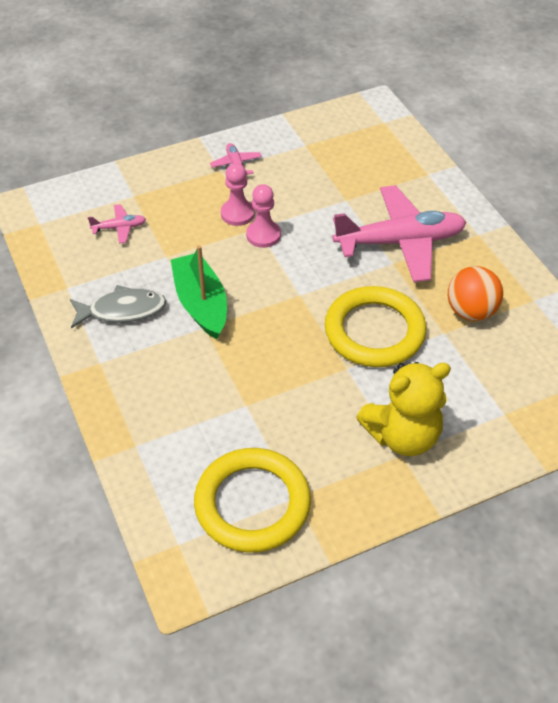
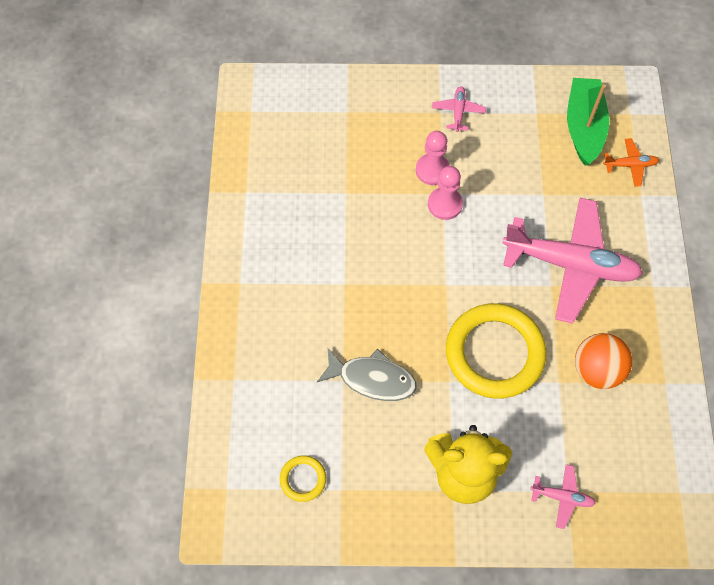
camera: 25 degrees right, 15 degrees up
(119, 228) = (318, 144): pink plane -> pink plane (562, 497)
(122, 310) = (282, 236): grey fish -> grey fish (372, 379)
(201, 304) = (353, 258): green boat -> green boat (584, 127)
(252, 503) = (303, 479): yellow ring -> yellow ring, size x0.44
(406, 156) = (630, 165): none -> orange plane

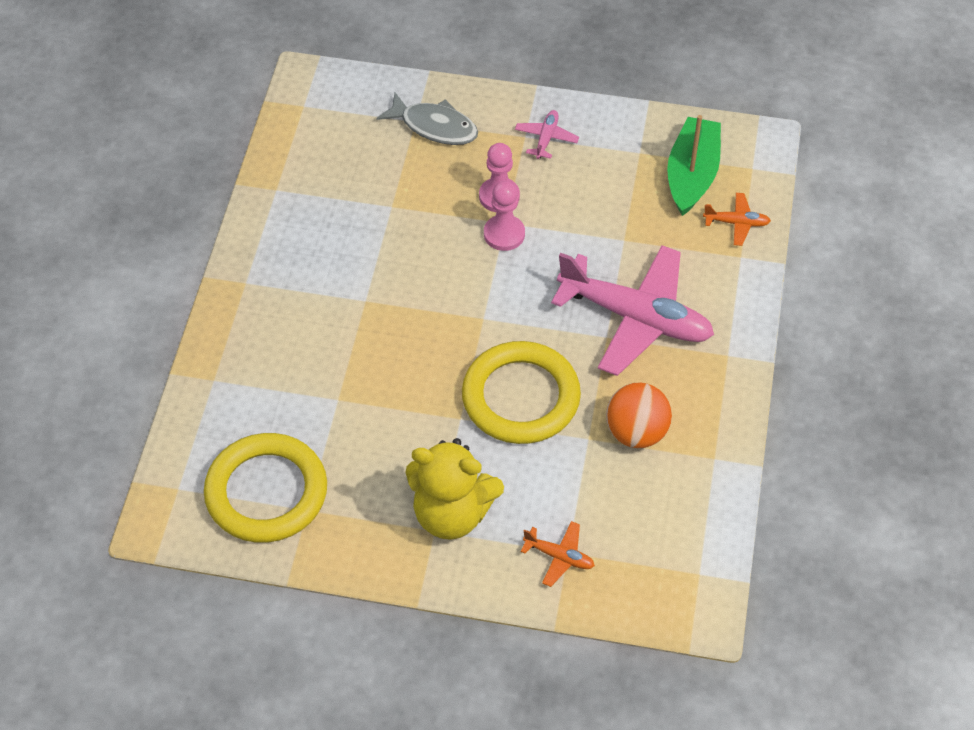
camera: 10 degrees right, 10 degrees down
(303, 479) = (266, 492): yellow ring -> yellow ring, size x2.26
(372, 379) = (371, 402): grey fish -> grey fish (434, 127)
(562, 497) = (559, 557): pink plane -> orange plane

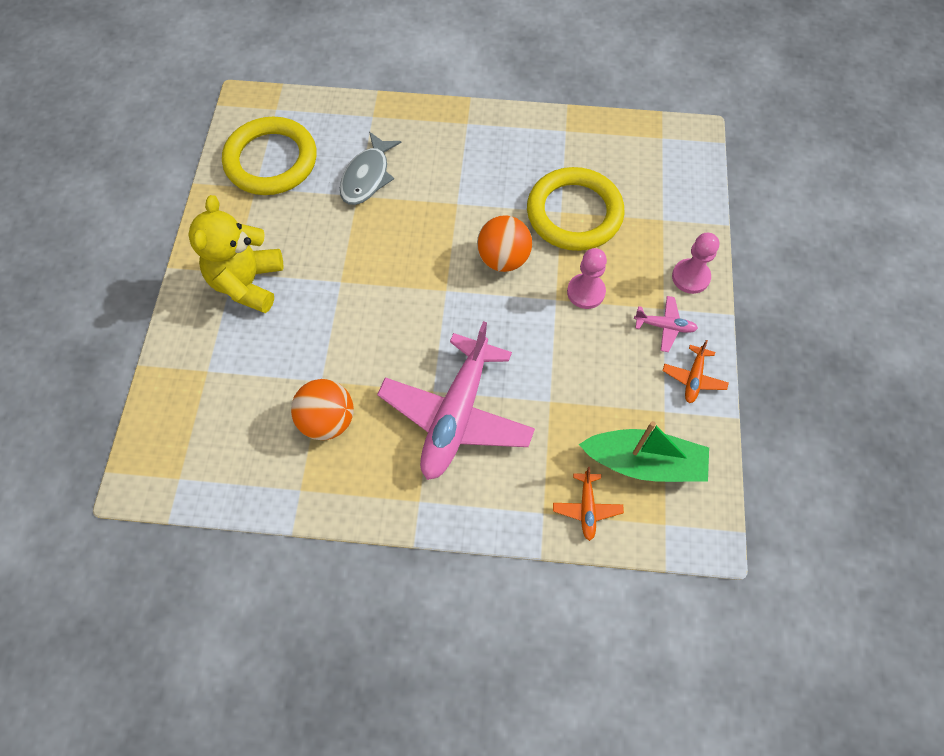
camera: 85 degrees right, 10 degrees up
(434, 127) = (659, 234): grey fish -> grey fish (367, 176)
(448, 263) = (503, 259): none -> orange ball
(504, 234) = (542, 299): pink pawn -> pink pawn (690, 277)
(521, 397) = (363, 325): yellow ring -> yellow ring (574, 213)
(559, 557) = (203, 364): orange plane -> orange plane (693, 378)

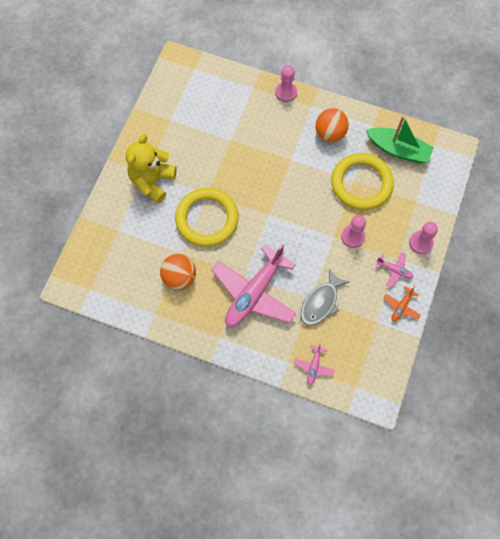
camera: 15 degrees right, 5 degrees up
(271, 160) = (184, 104): yellow ring -> yellow ring (207, 219)
(367, 176) = (240, 128): grey fish -> grey fish (321, 302)
(423, 113) = (286, 92): none -> pink pawn
(503, 259) = (308, 203): orange ball -> orange ball (330, 133)
(587, 508) = (313, 366): orange plane -> pink plane
(644, 462) = (355, 349): green boat -> green boat (398, 150)

